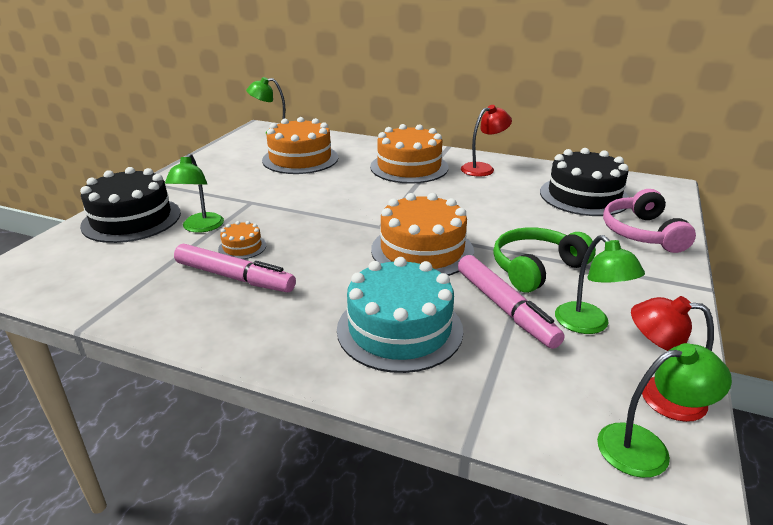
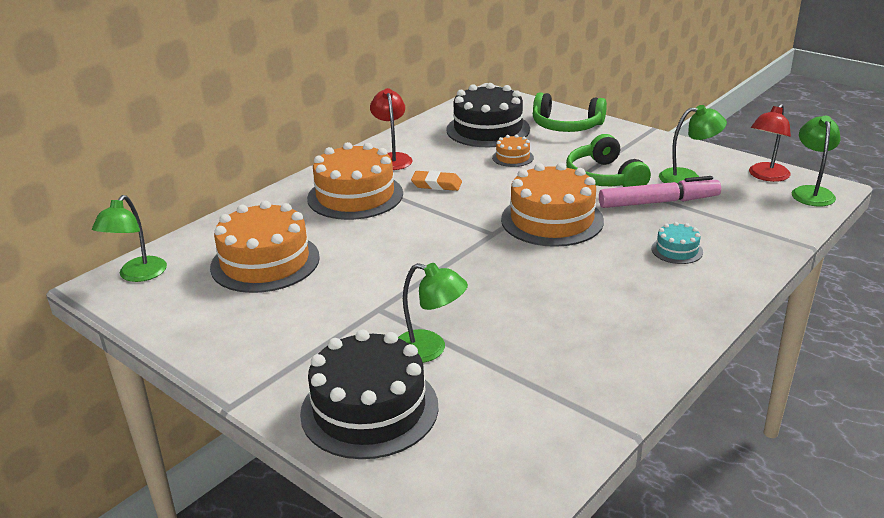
camera: 70 degrees left, 0 degrees up
(234, 277) = (562, 328): pink marker -> none
(242, 247) = (497, 321): orange cake -> orange cake (512, 157)
(399, 329) = (677, 250): turquoise cake -> turquoise cake, size x0.46
(451, 191) = (436, 184): none -> orange eraser
(642, 233) = (566, 126): pink headphones -> green headphones

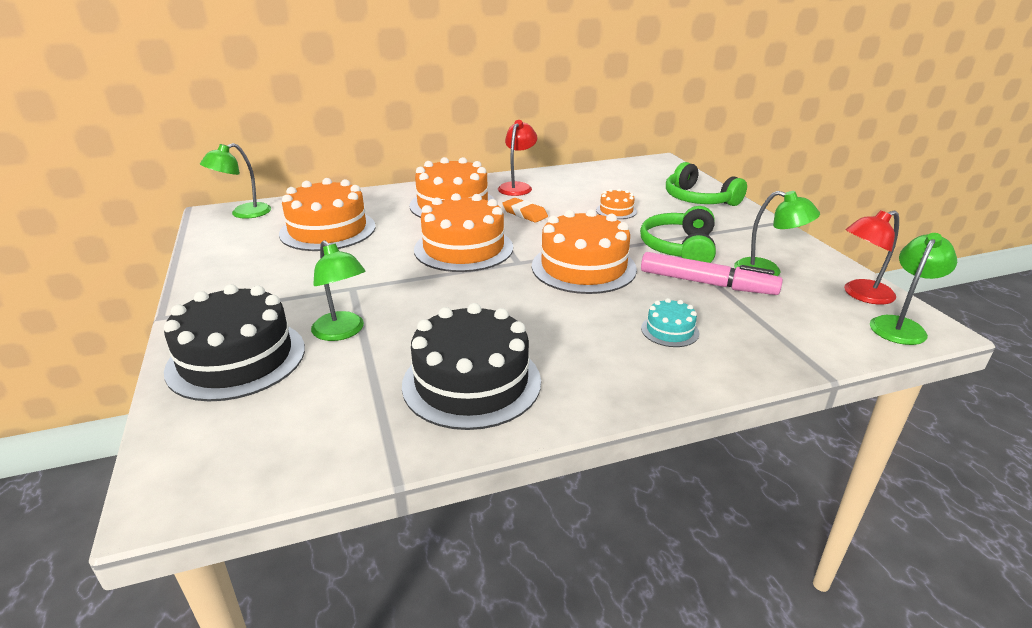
camera: 30 degrees right, 0 degrees up
(427, 236) = (463, 248): none -> orange cake
(488, 129) = (624, 185): black cake -> black cake (471, 382)

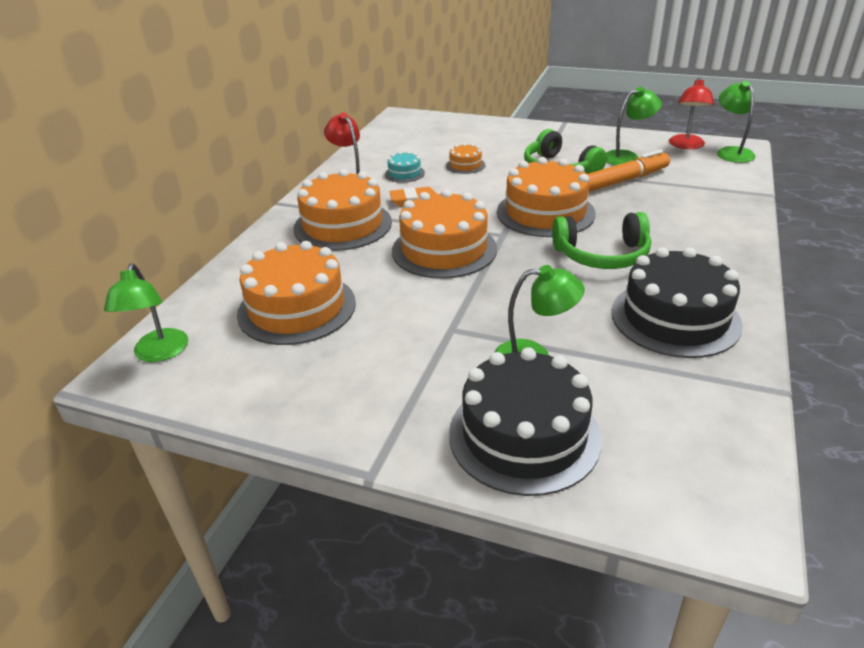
camera: 50 degrees left, 5 degrees up
(670, 330) = (672, 218): turquoise cake -> turquoise cake (404, 173)
(699, 199) = (490, 131): green headphones -> green headphones (602, 255)
(707, 283) = (621, 181): pink marker -> orange marker

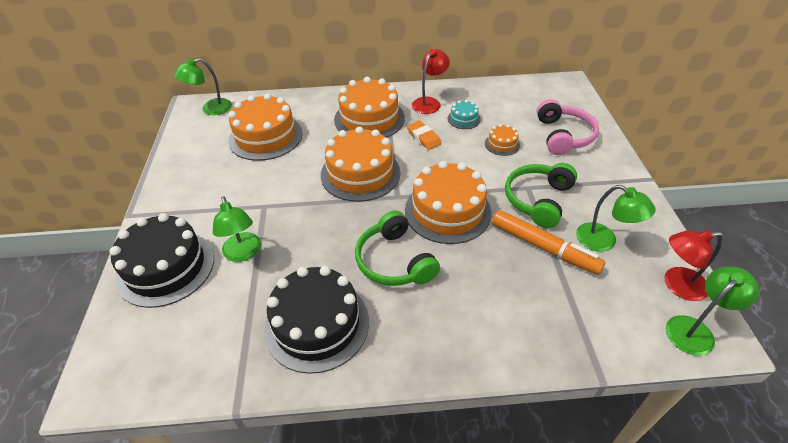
camera: 65 degrees right, 10 degrees up
(479, 137) = (563, 136): none -> pink headphones

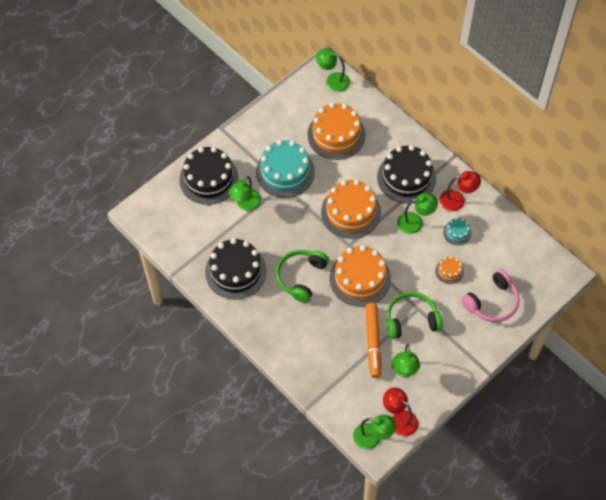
camera: 50 degrees right, 15 degrees up
(252, 195) = (285, 172): none -> turquoise cake
(369, 118) = (406, 177): orange cake -> black cake
(423, 137) = (415, 222): orange eraser -> green lamp

